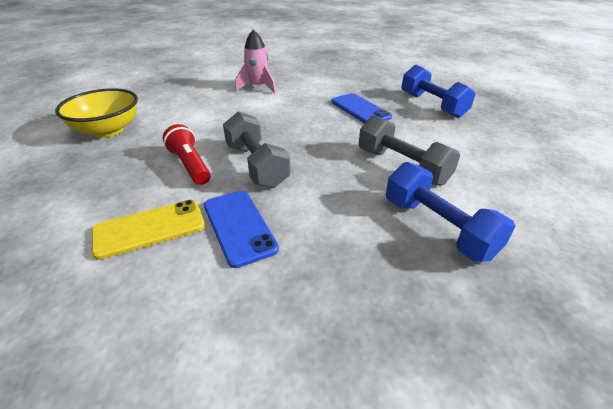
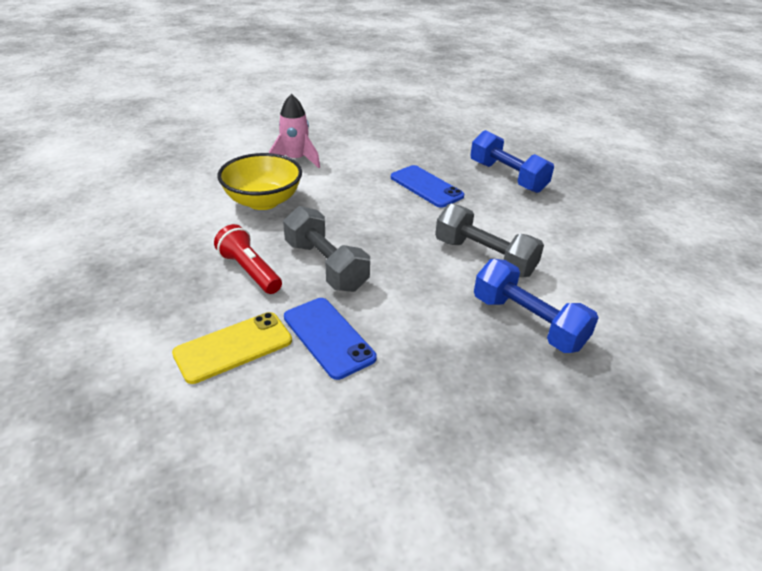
camera: 10 degrees left, 0 degrees up
(108, 130) = (129, 231): yellow bowl -> yellow bowl (263, 201)

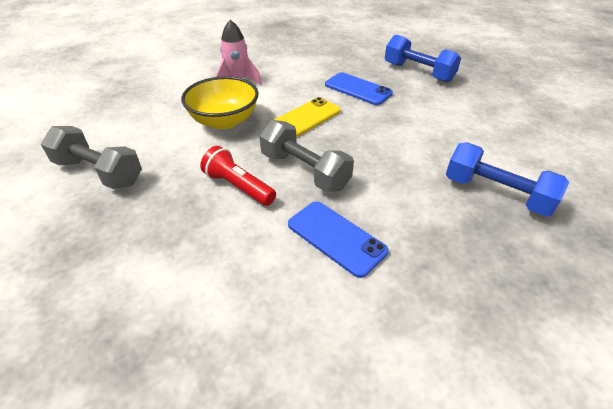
camera: 10 degrees left, 5 degrees up
(233, 347) = (253, 263): yellow phone -> yellow phone (306, 118)
(484, 257) = (433, 142): grey dumbbell -> grey dumbbell (99, 172)

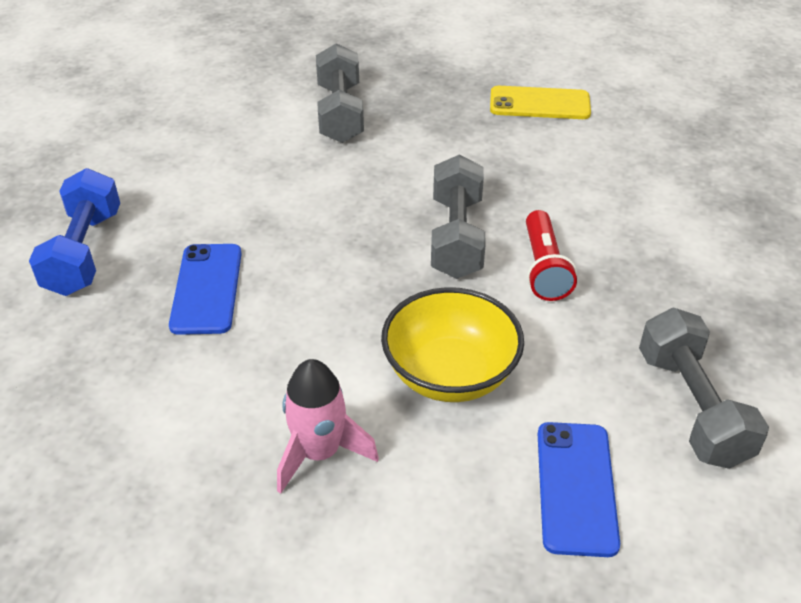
camera: 130 degrees left, 0 degrees up
(306, 118) = (348, 296): yellow phone -> yellow phone (539, 104)
(336, 237) = (516, 172): blue phone -> blue phone (576, 487)
(496, 193) = (340, 113): blue dumbbell -> grey dumbbell

